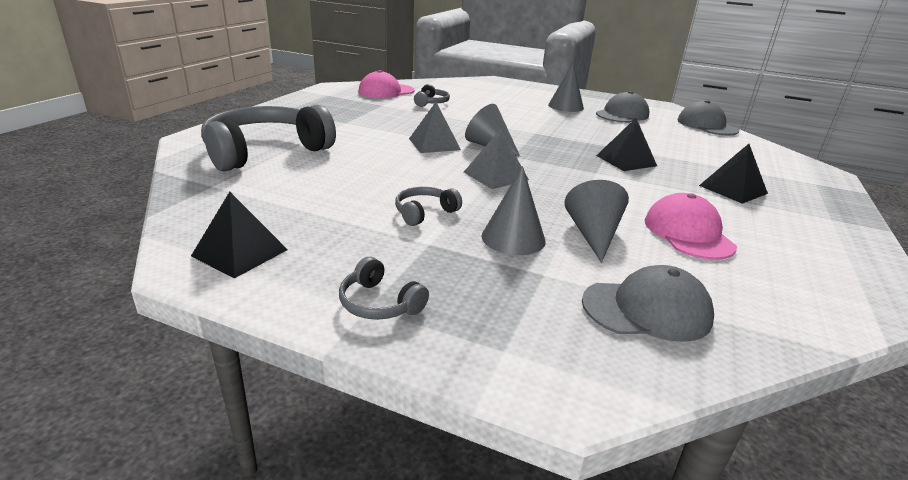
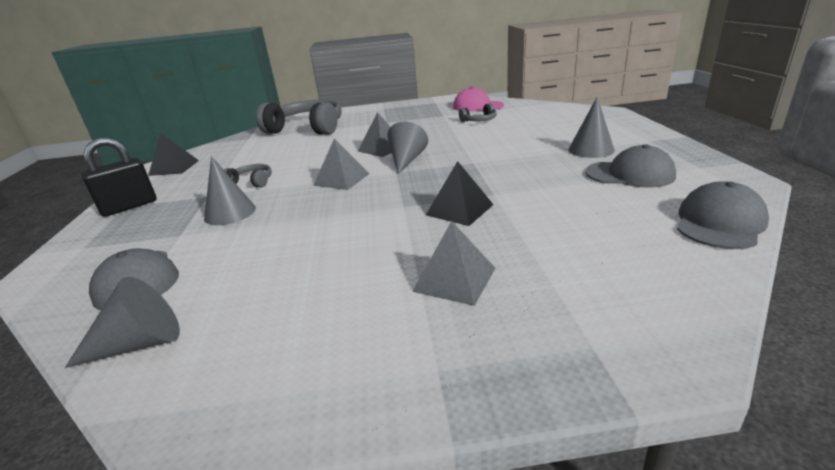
camera: 65 degrees right, 0 degrees up
(379, 303) = (129, 207): grey headphones -> black padlock
(593, 235) = (255, 235): grey cone -> grey cone (140, 343)
(688, 233) = (292, 273): pink cap -> none
(733, 189) = (455, 279): black pyramid -> grey pyramid

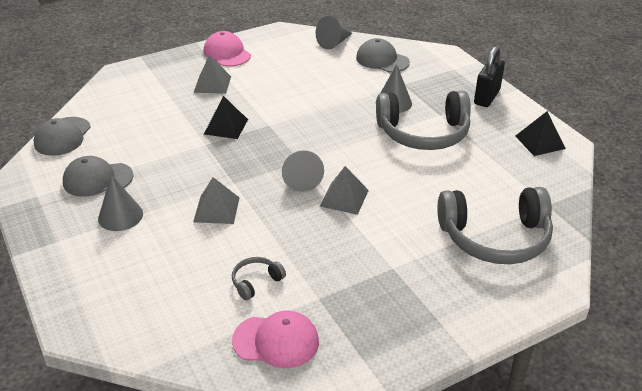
camera: 155 degrees right, 10 degrees up
(251, 182) = (423, 133): grey headphones -> grey headphones, size x2.32
(341, 179) = (342, 146): grey pyramid -> grey pyramid (216, 209)
(386, 363) = (227, 53): none -> pink cap

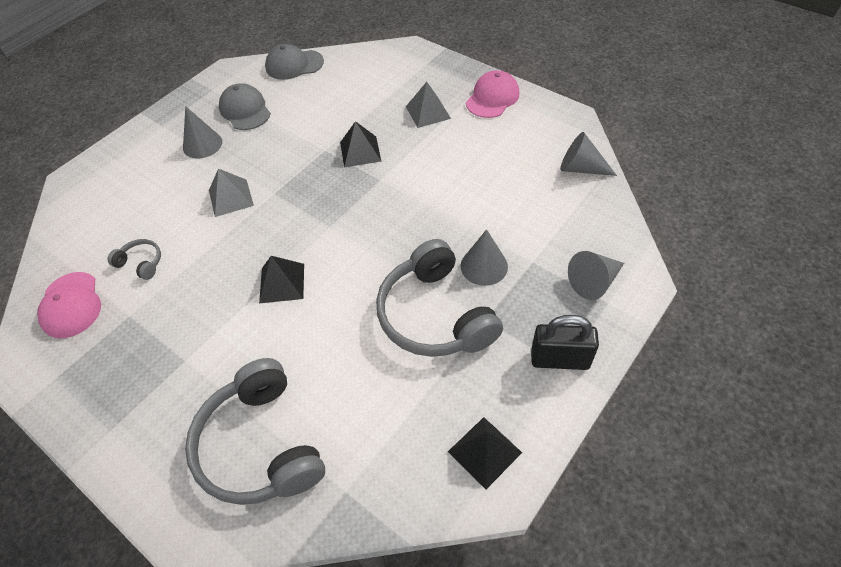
camera: 70 degrees right, 15 degrees up
(301, 179) = (300, 238): grey cone -> grey cone (594, 282)
(344, 198) = (282, 283): grey pyramid -> black pyramid
(382, 60) = (574, 224): grey cap -> none

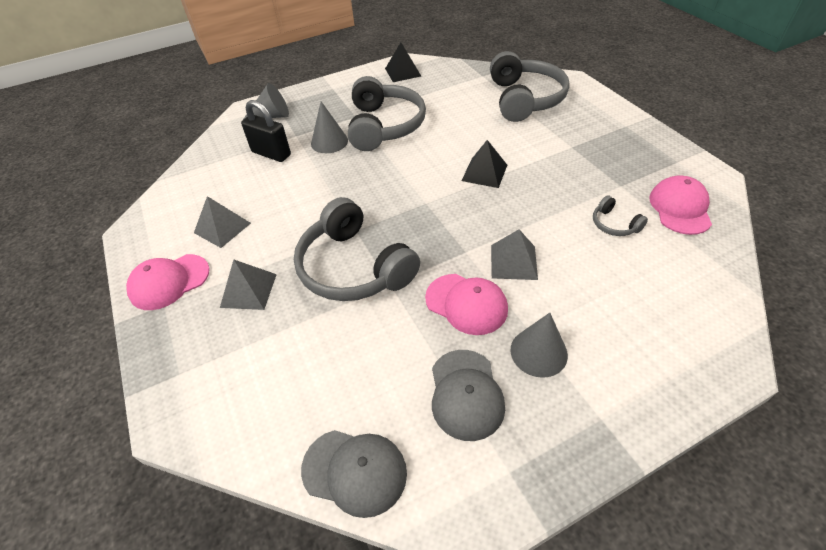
camera: 155 degrees left, 5 degrees down
(260, 156) = (466, 304): none -> pink cap
(360, 151) = (354, 267): black pyramid -> grey headphones
(497, 143) = (222, 227): none -> grey pyramid
(560, 359) = (332, 91): black padlock -> black padlock (271, 153)
(581, 168) = (188, 182): grey cone -> none

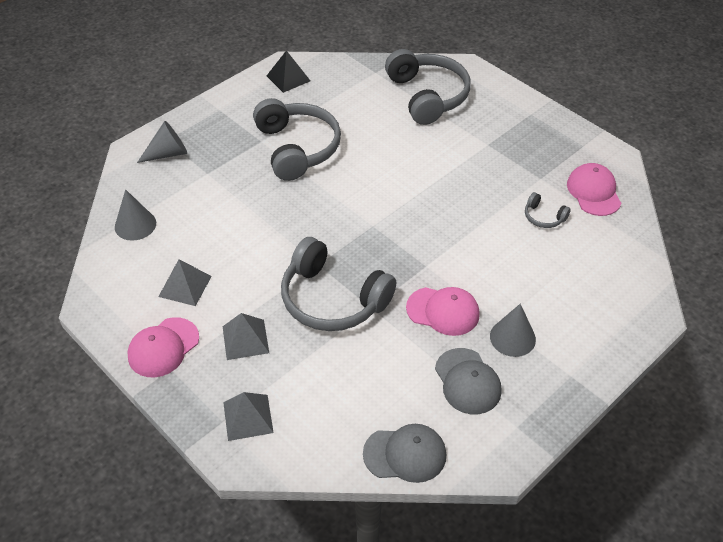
camera: 20 degrees left, 0 degrees up
(271, 153) = (192, 198): black padlock -> none
(329, 142) = (247, 175): grey cone -> grey cone (135, 225)
(484, 172) = (416, 185): black pyramid -> none
(513, 262) = (470, 267): grey pyramid -> grey pyramid (248, 417)

